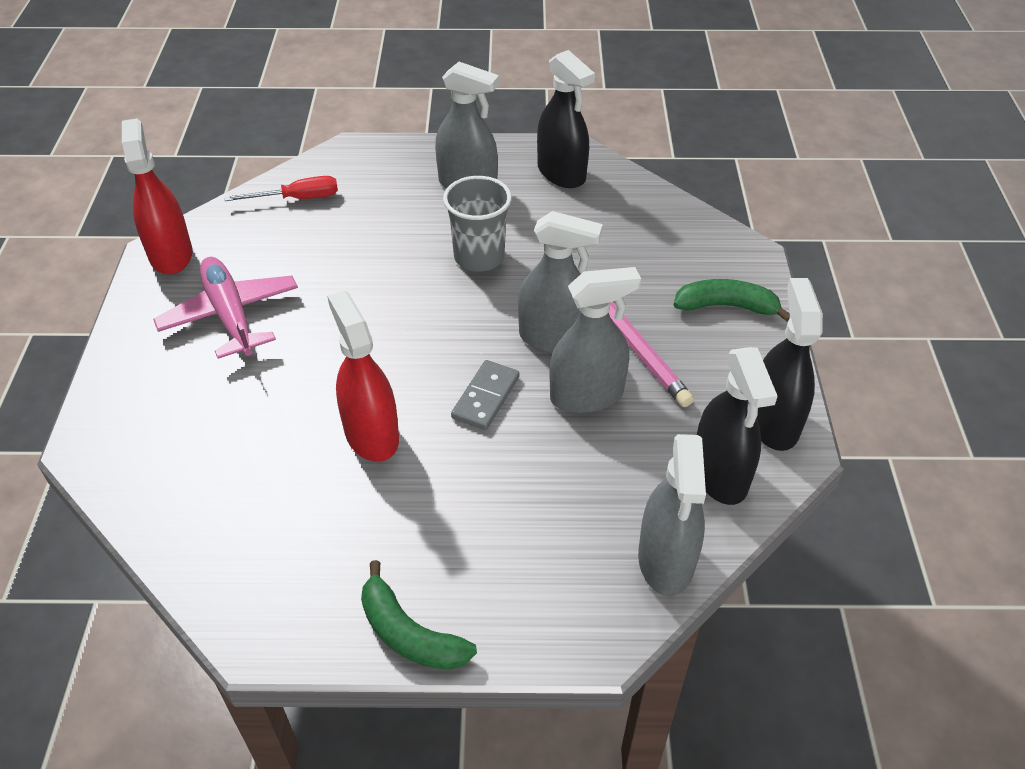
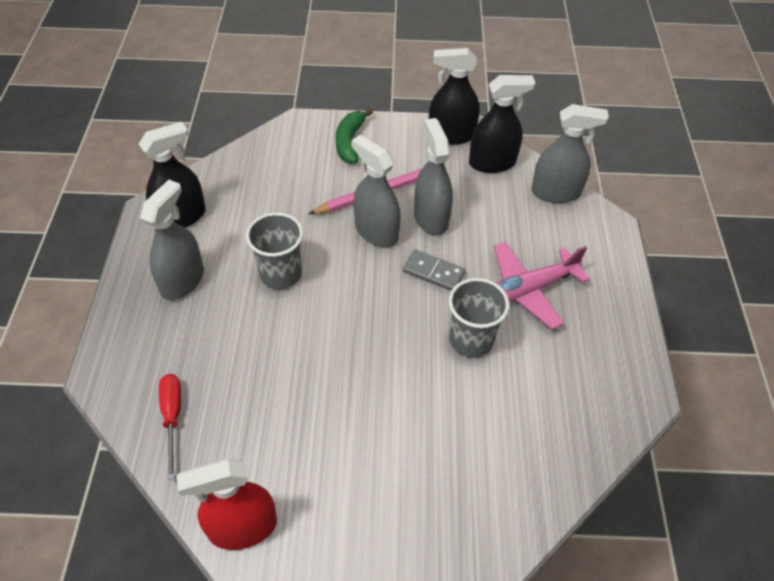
camera: 90 degrees left, 5 degrees up
(230, 315) = (336, 456): pink plane -> pink plane (527, 290)
(371, 434) = (471, 340): red spray bottle -> grey cup
(409, 634) = (626, 313): green banana -> none
(554, 338) = (376, 232): grey spray bottle -> grey spray bottle turned 60 degrees counterclockwise

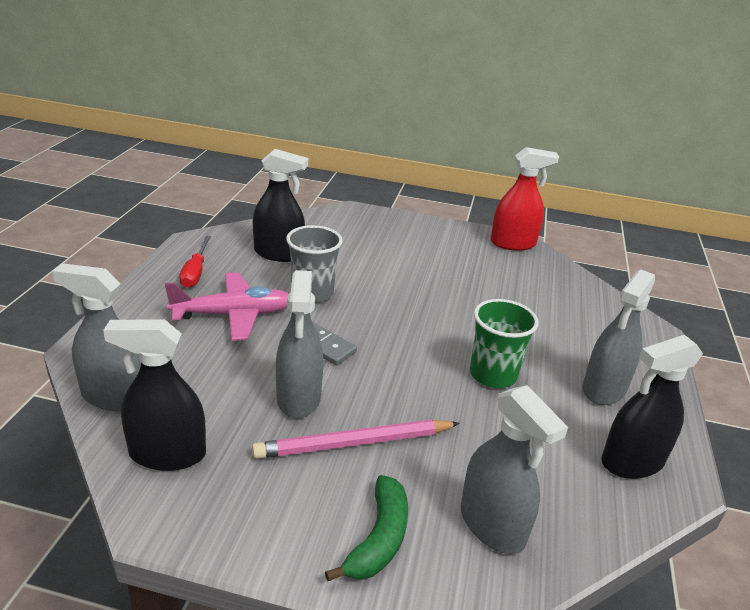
camera: 170 degrees left, 20 degrees down
(172, 417) = (578, 296): red screwdriver -> red screwdriver (195, 272)
(281, 274) = (493, 375): grey cup -> green cup
(376, 232) = (374, 395): grey spray bottle -> grey spray bottle (492, 525)
(451, 135) = (199, 516): black spray bottle -> black spray bottle (278, 254)

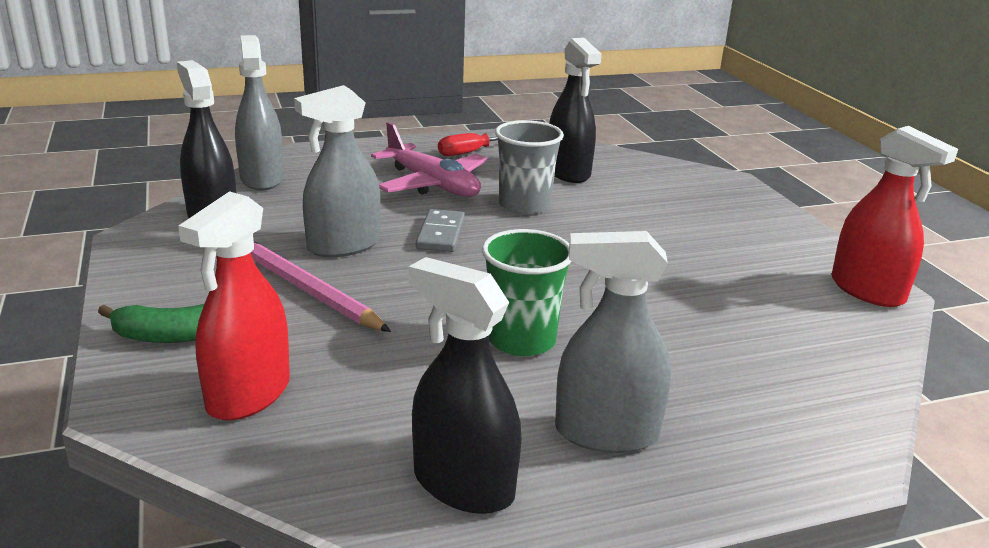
camera: 60 degrees right, 5 degrees down
(492, 525) = (248, 395): grey spray bottle -> red spray bottle

